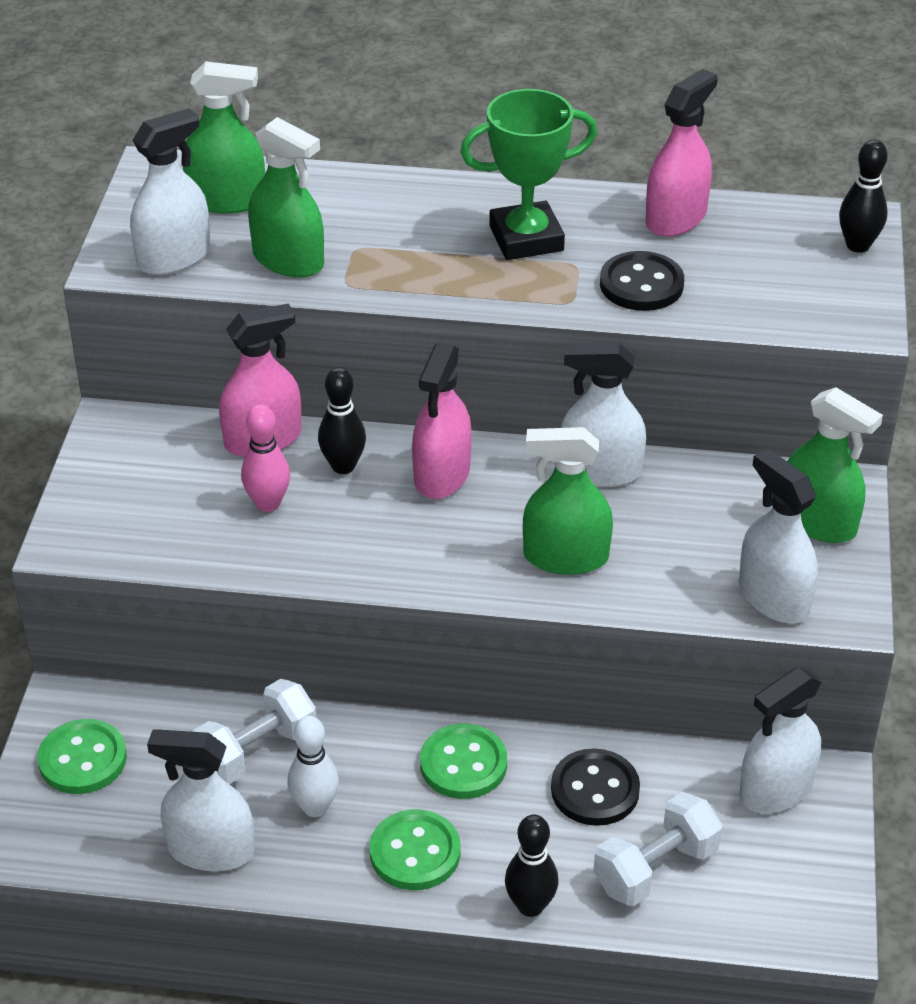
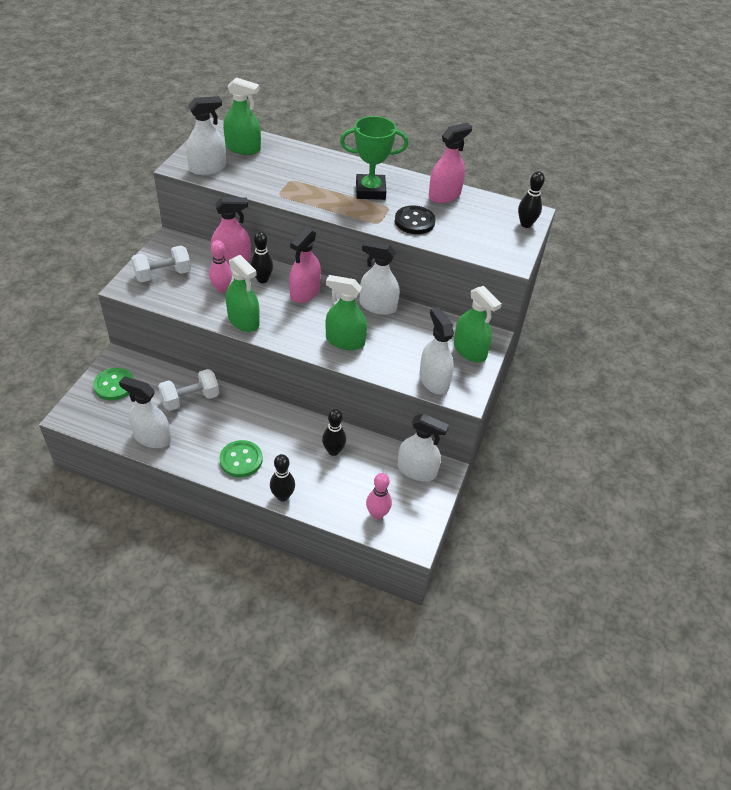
camera: 10 degrees right, 5 degrees up
(288, 260) = (258, 179): green spray bottle -> green spray bottle (243, 321)
(315, 807) = (205, 429): white bowling pin -> none
(463, 764) = (279, 425): green button -> none
(595, 790) = (333, 451): black button -> black bowling pin
(655, 868) = (346, 493): white dumbbell -> white dumbbell (163, 274)
(733, 896) = (377, 514): none -> pink bowling pin
(776, 789) = (417, 470): white spray bottle -> white spray bottle turned 135 degrees counterclockwise

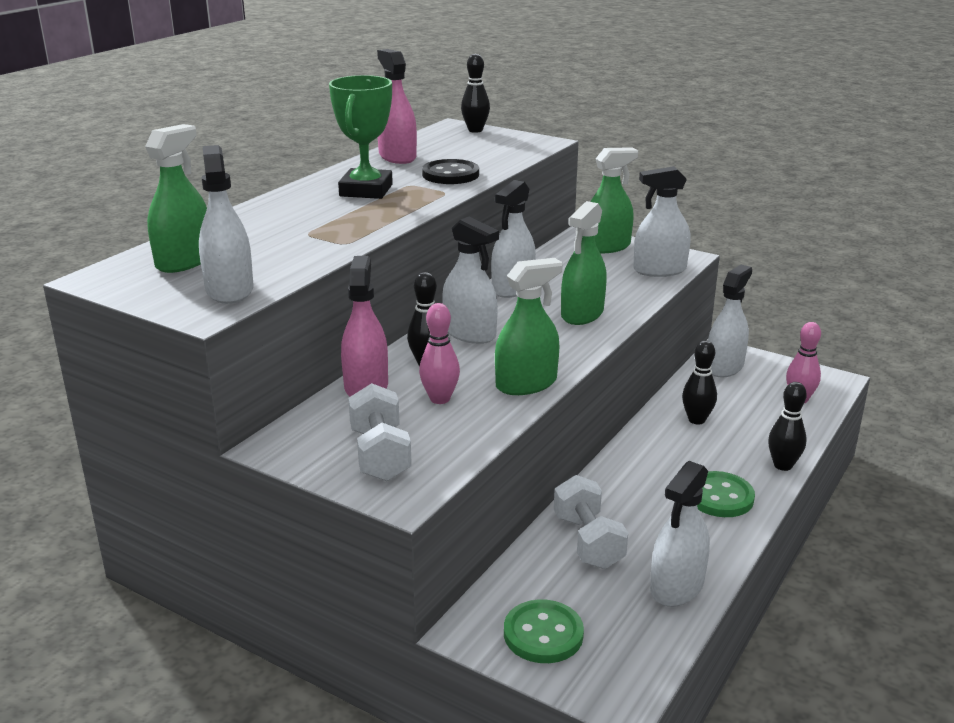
camera: 75 degrees left, 20 degrees down
(305, 292) = (469, 333): pink spray bottle -> white spray bottle

